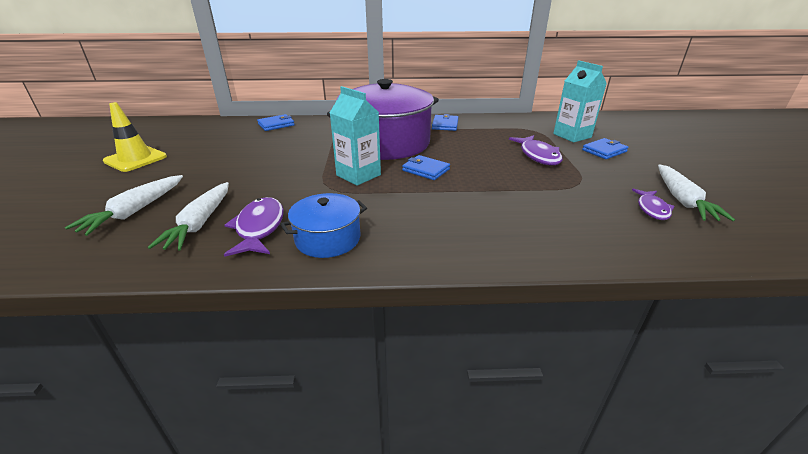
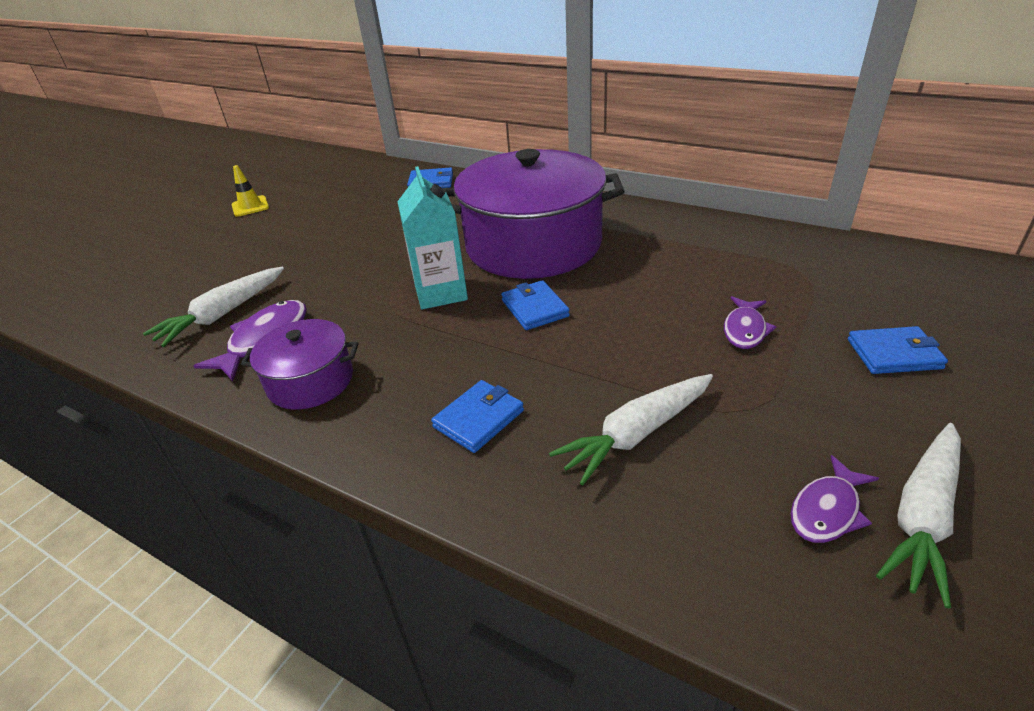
camera: 35 degrees right, 5 degrees up
(135, 159) = (250, 206): yellow traffic cone -> yellow traffic cone, size x0.63
(135, 211) = (189, 280): white carrot -> white carrot (637, 434)
(328, 239) = (310, 381): blue pot -> purple pot
(445, 125) = (657, 228): blue wallet -> blue wallet (478, 419)
(538, 156) = (745, 330): purple fish -> purple fish, size x0.66
(572, 135) = (868, 302): turquoise carton -> none

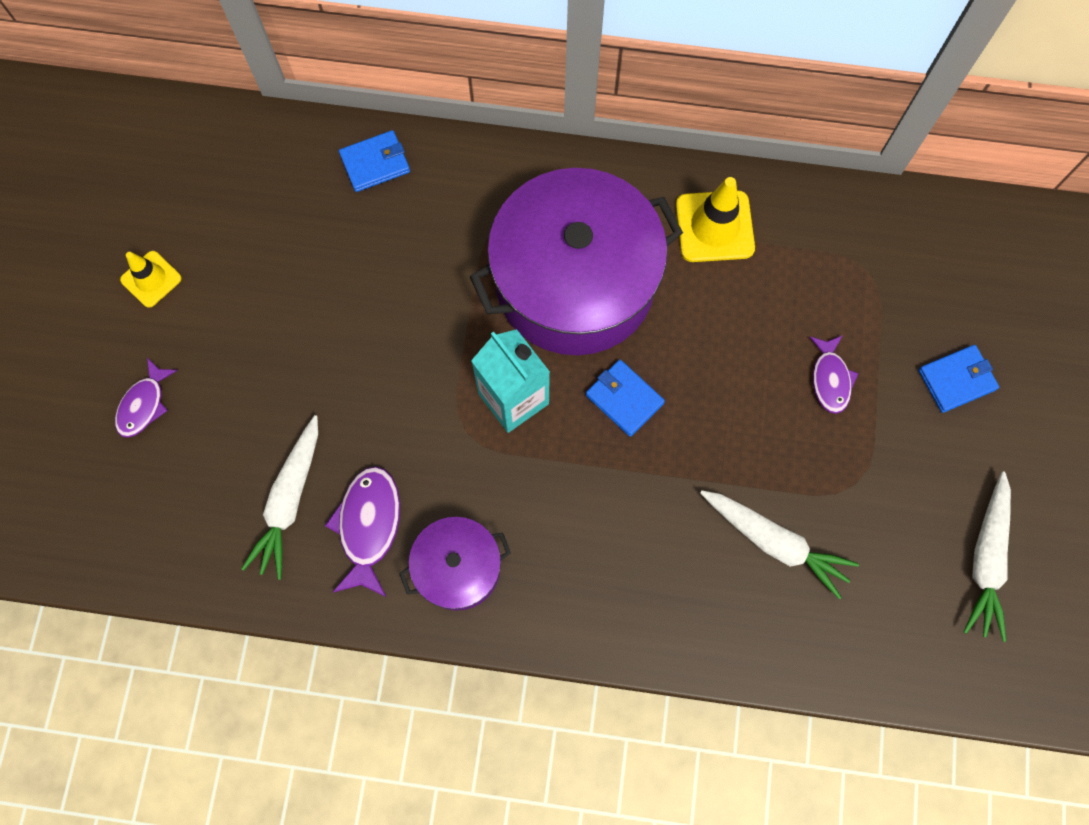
camera: 25 degrees left, 35 degrees up
(478, 419) = (639, 566): blue wallet -> none
(637, 434) = (774, 542): white carrot -> white carrot turned 90 degrees counterclockwise
(666, 234) = (714, 227): none -> yellow traffic cone
(827, 510) = (925, 575): purple fish -> purple fish (144, 404)

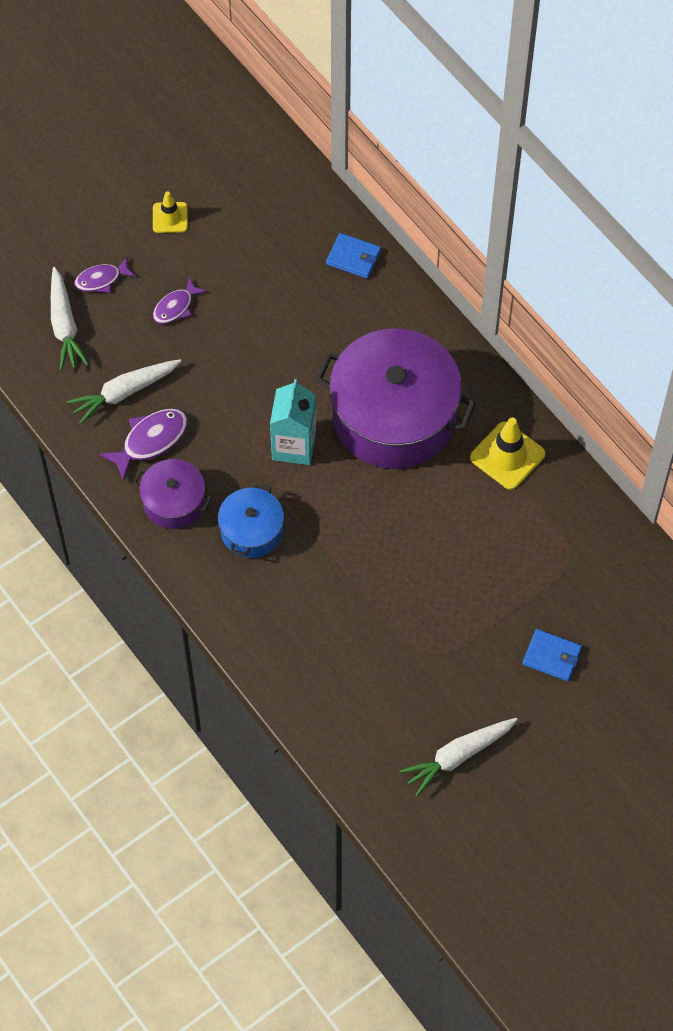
camera: 45 degrees right, 10 degrees down
(564, 523) = (251, 530): none -> blue pot
(624, 399) = (353, 499): blue wallet -> none
(774, 542) = (352, 641): white carrot -> white carrot (65, 325)
(830, 379) = (479, 591): purple fish -> purple fish (176, 307)

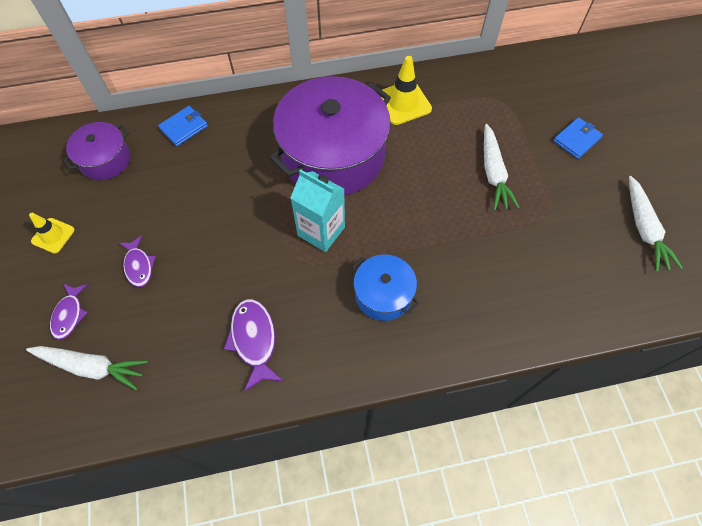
camera: 65 degrees left, 0 degrees up
(124, 392) = (193, 342): white carrot -> white carrot (493, 173)
(174, 502) = (325, 346): purple pot -> purple pot (105, 160)

